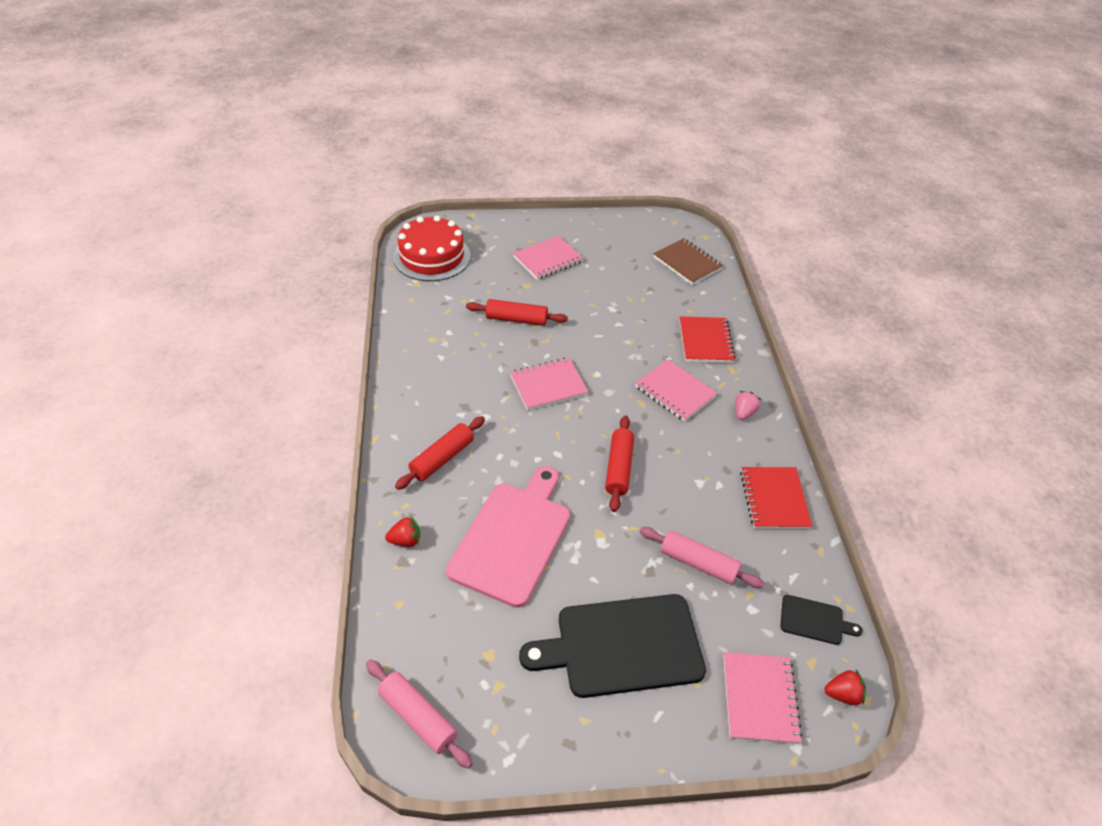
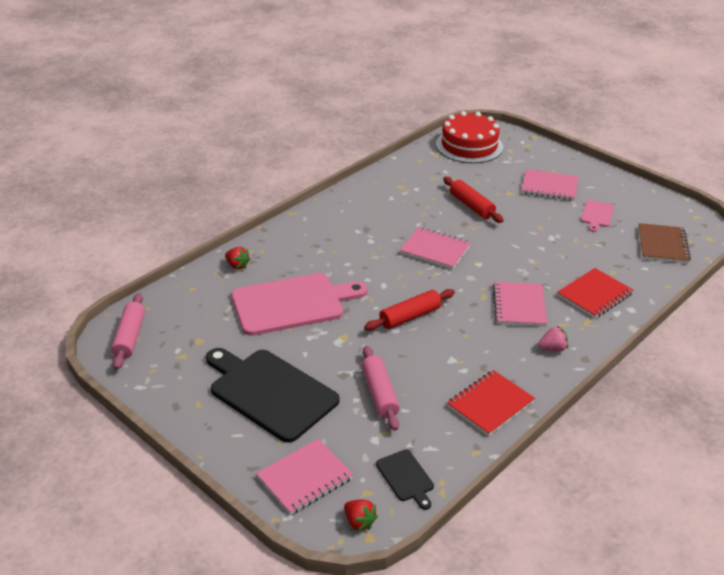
camera: 50 degrees right, 10 degrees down
(442, 458) = (314, 244): red rolling pin -> none
(613, 264) = (597, 215): none -> pink cutting board

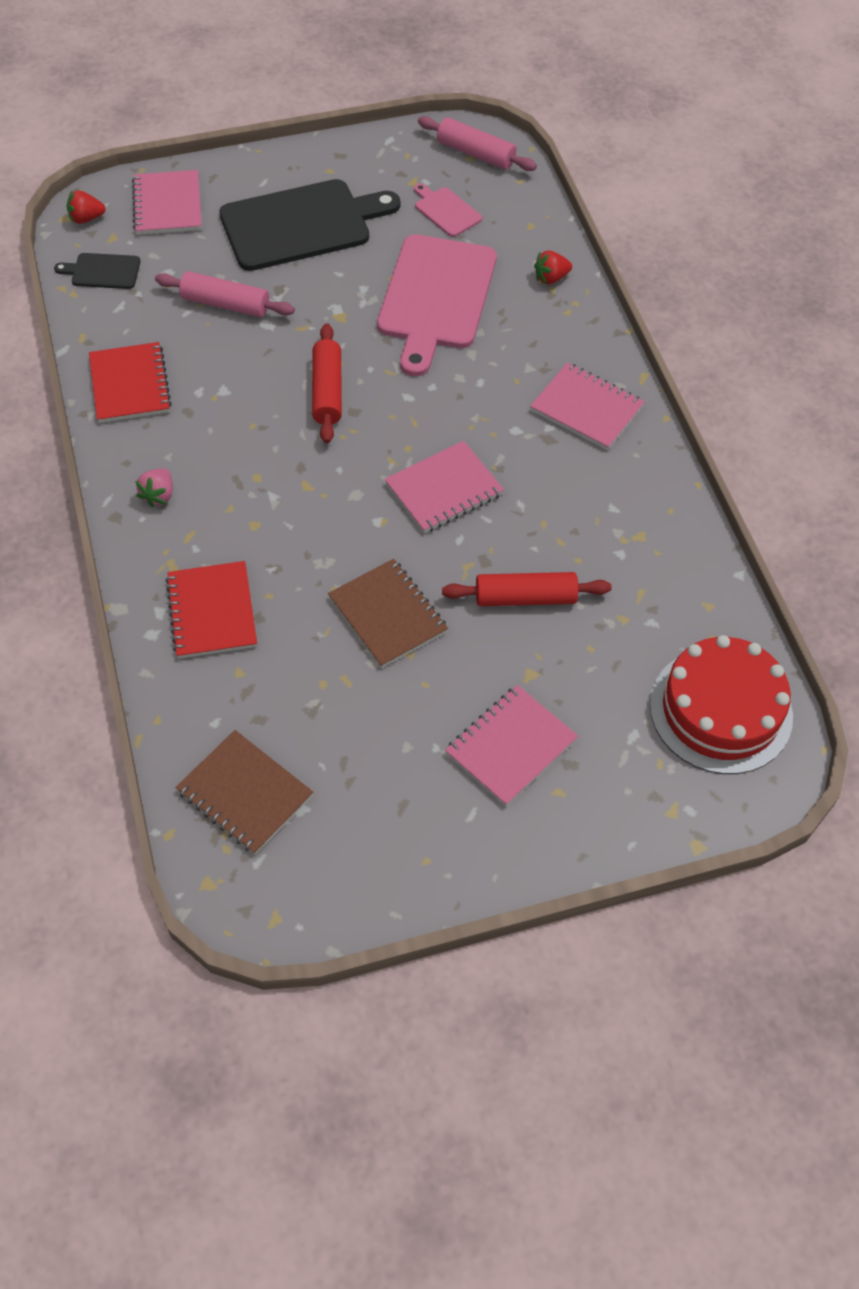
camera: 120 degrees right, 20 degrees up
(519, 306) = (259, 511): pink notebook -> pink notebook (586, 409)
(528, 240) = (387, 615): none -> brown notebook
(597, 215) = (386, 760): pink cutting board -> pink cutting board (446, 211)

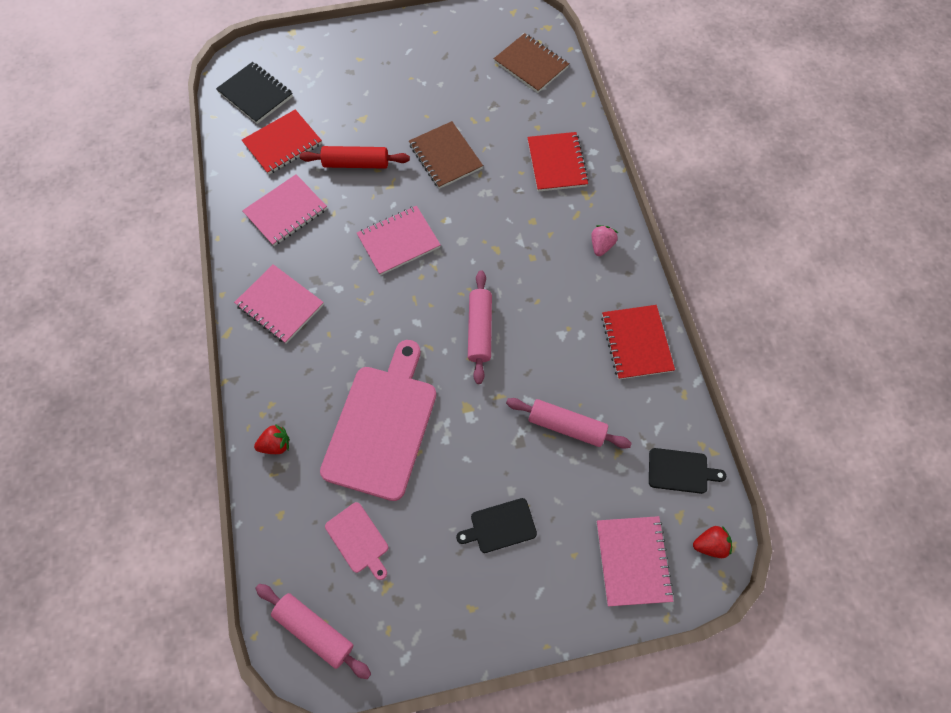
camera: 175 degrees left, 10 degrees up
(301, 224) = (500, 526): black cutting board -> black cutting board, size x0.46
(327, 391) = (479, 330): red rolling pin -> pink rolling pin
(511, 747) = (381, 81): pink notebook -> pink notebook (286, 211)
(648, 625) = (283, 144): none -> red notebook
(720, 710) = (255, 94): red cake -> black notebook

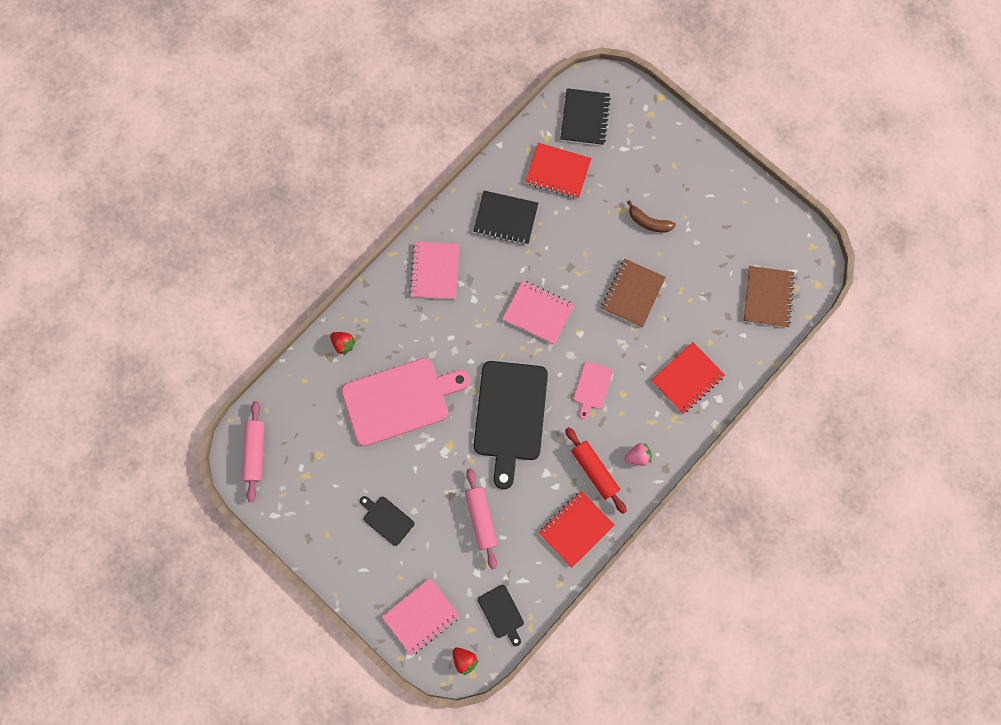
camera: 55 degrees right, 10 degrees up
(286, 211) = (505, 218): pink notebook -> black notebook
(356, 163) = (579, 235): red rolling pin -> red rolling pin (594, 471)
(358, 539) = (321, 438): pink cutting board -> pink cutting board (592, 387)
(391, 106) = (648, 222): none -> brown banana
(479, 330) = (510, 415): pink rolling pin -> black cutting board

